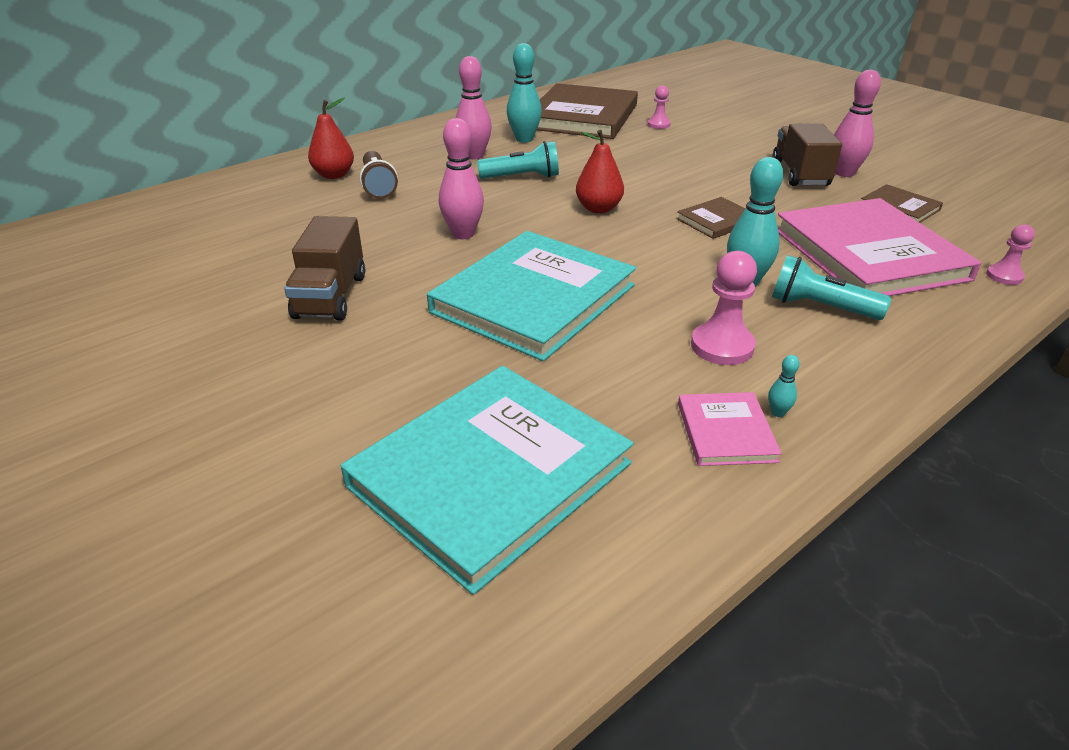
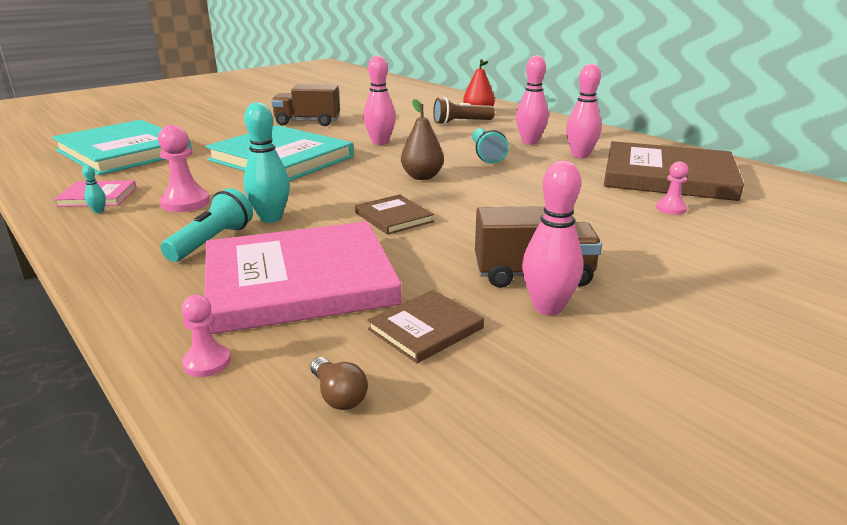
camera: 90 degrees right, 10 degrees down
(524, 139) = (580, 155): turquoise bowling pin -> pink bowling pin
(598, 209) = (422, 177): red pear -> brown pear
(992, 230) = (338, 396): none -> brown light bulb

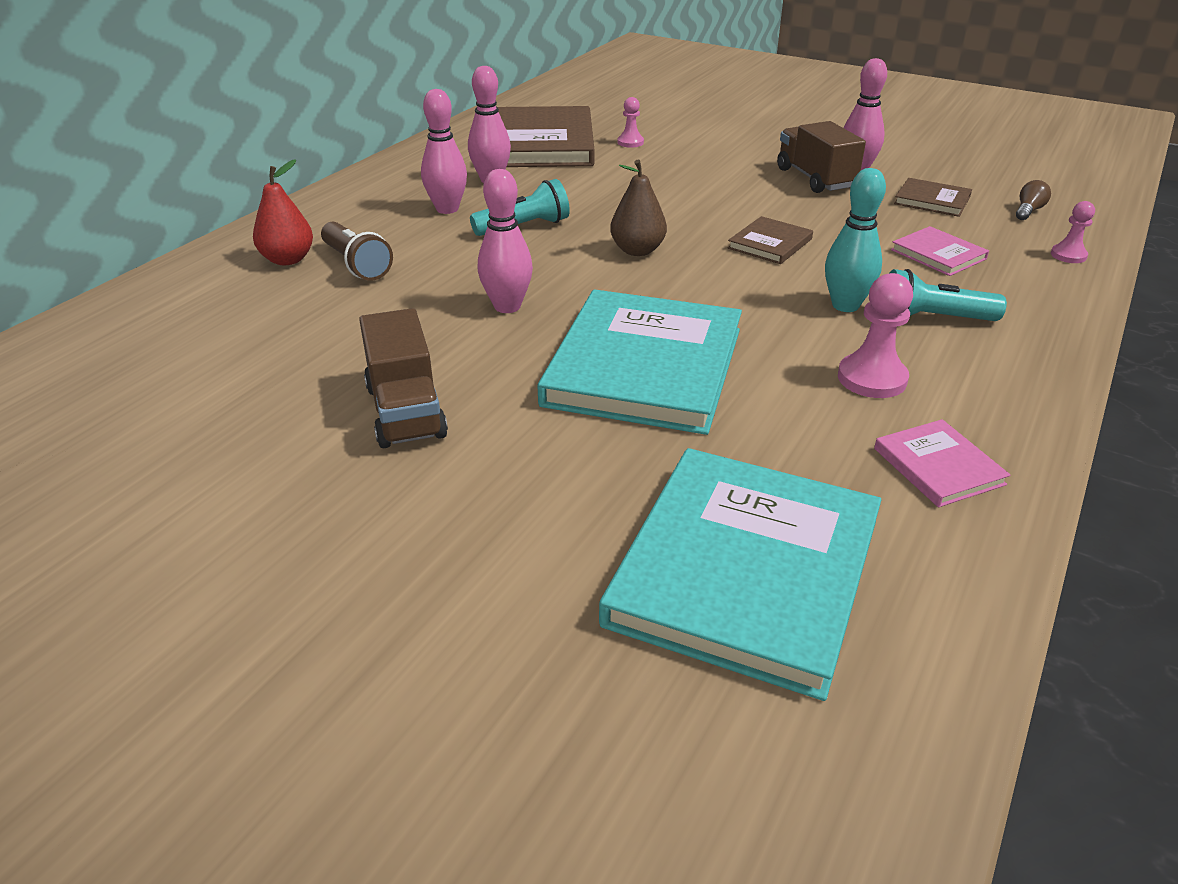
camera: 110 degrees left, 10 degrees up
(99, 211) = (970, 435): turquoise bowling pin -> none
(299, 281) = (938, 254): pink book -> pink book, size x0.45

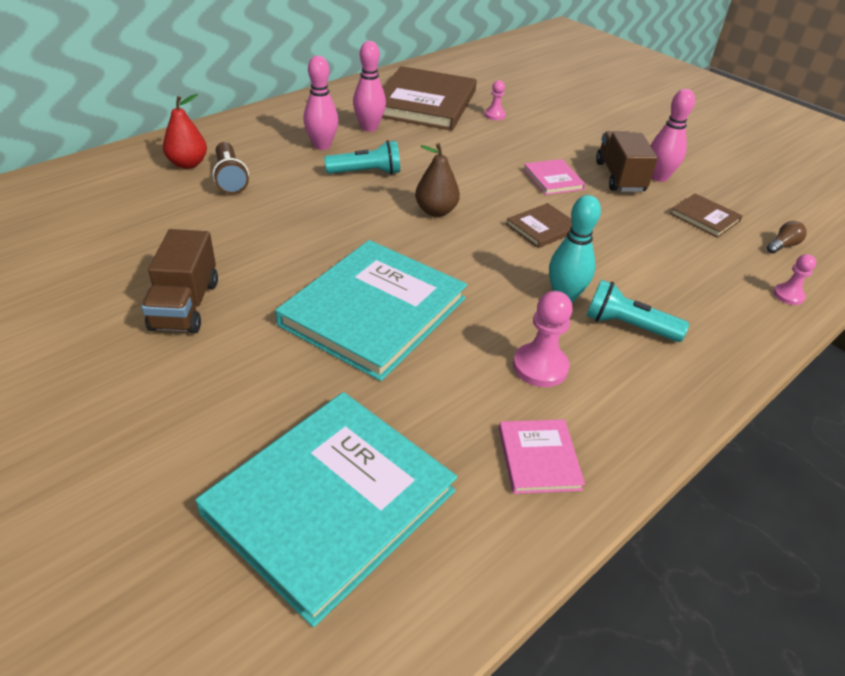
camera: 15 degrees right, 5 degrees up
(507, 306) = (310, 237): pink bowling pin -> none
(938, 254) = (674, 269): pink book -> pink book (553, 179)

